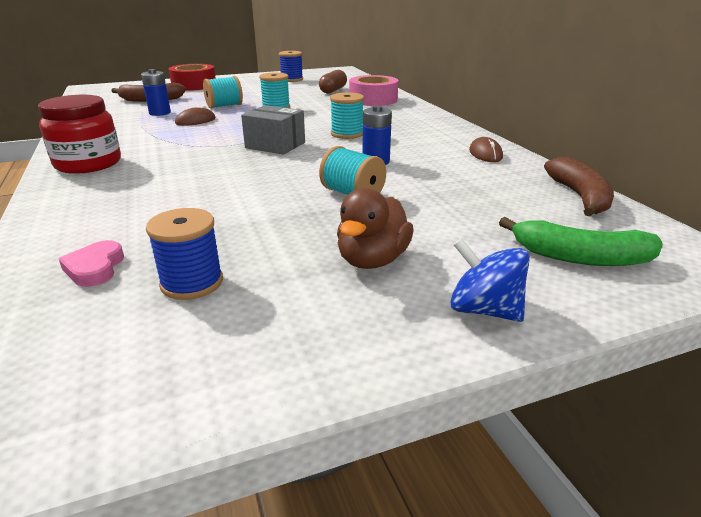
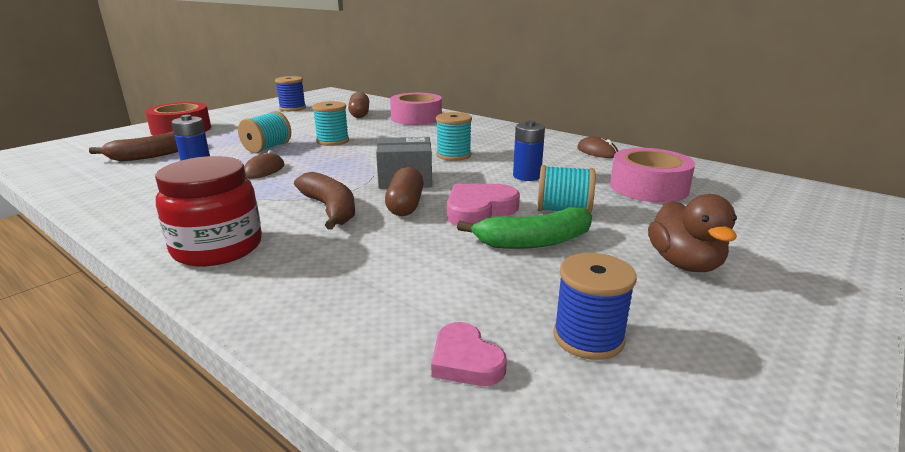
camera: 30 degrees left, 5 degrees down
(241, 163) = (405, 205): none -> brown capsule
(286, 178) = (479, 210): none -> pink heart
(472, 194) = (648, 187): none -> pink tape
(484, 310) = (819, 276): blue spinning top -> none
(579, 197) = (716, 173): brown banana -> brown banana (330, 209)
(580, 257) = (796, 218): green banana -> green banana (534, 241)

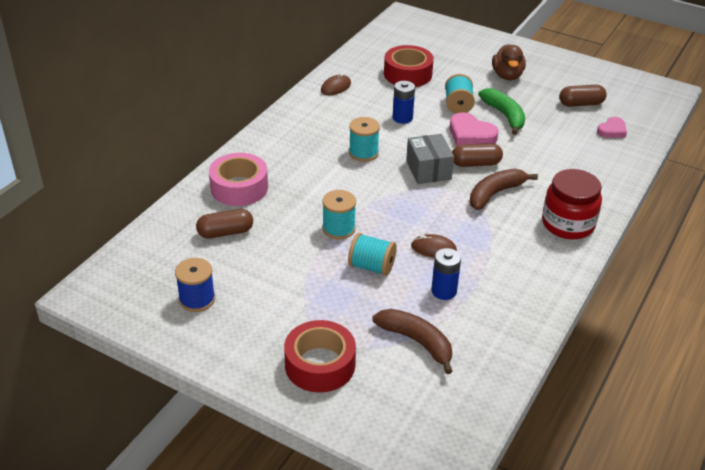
camera: 100 degrees left, 15 degrees up
(588, 337) = (581, 104): blue spool -> brown capsule
(648, 187) = (407, 74): pink tape -> red tape
(684, 263) = (507, 76): brown duck -> brown duck turned 105 degrees clockwise

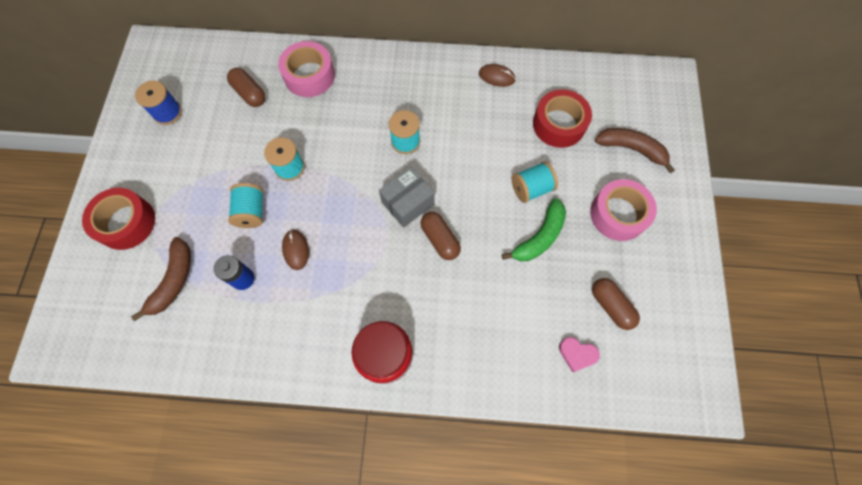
camera: 65 degrees right, 30 degrees up
(402, 118) = (479, 150): blue battery -> none
(470, 135) = (486, 218): pink heart -> none
(495, 194) = (400, 273): brown banana -> brown banana (631, 149)
(507, 76) = (618, 214): brown duck -> pink tape

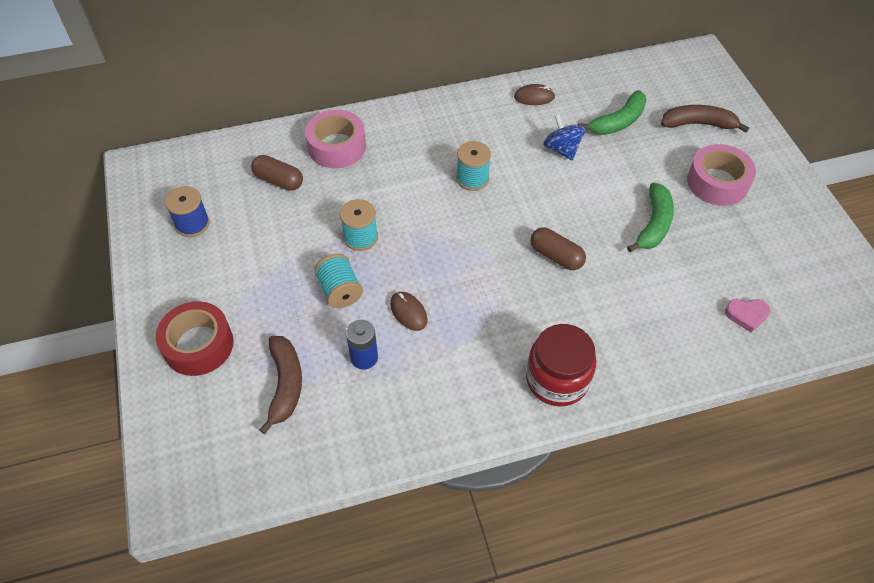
camera: 20 degrees left, 15 degrees down
(408, 203) = (505, 233): grey box -> none
(495, 136) = (562, 149): none -> blue spinning top
(531, 188) = (622, 184): turquoise spool -> none
(559, 124) = (618, 122): red tape -> green banana
(611, 306) = (754, 263): brown capsule -> none

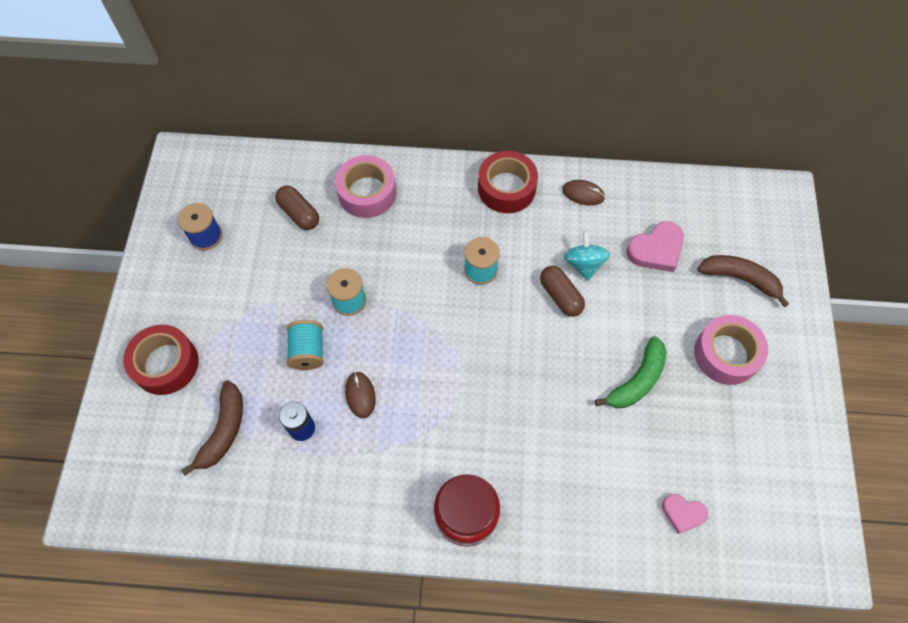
camera: 20 degrees right, 10 degrees up
(464, 110) = (506, 188): none -> red tape
(556, 256) = (523, 383): brown capsule -> brown capsule (560, 296)
(562, 149) = (584, 264): blue spinning top -> turquoise spinning top
(618, 122) = (656, 250): green banana -> pink heart

